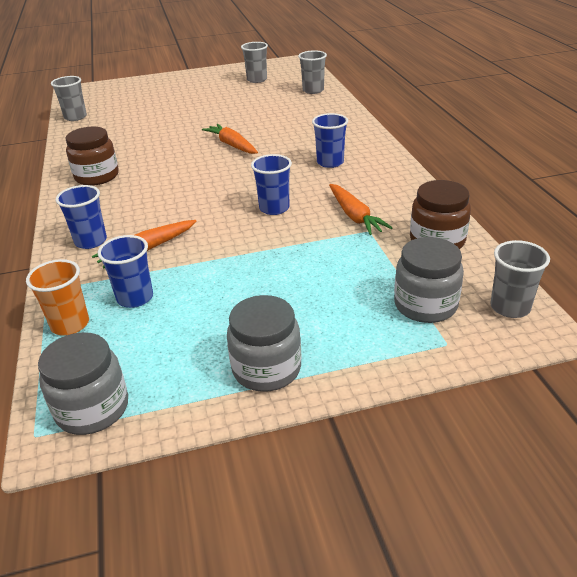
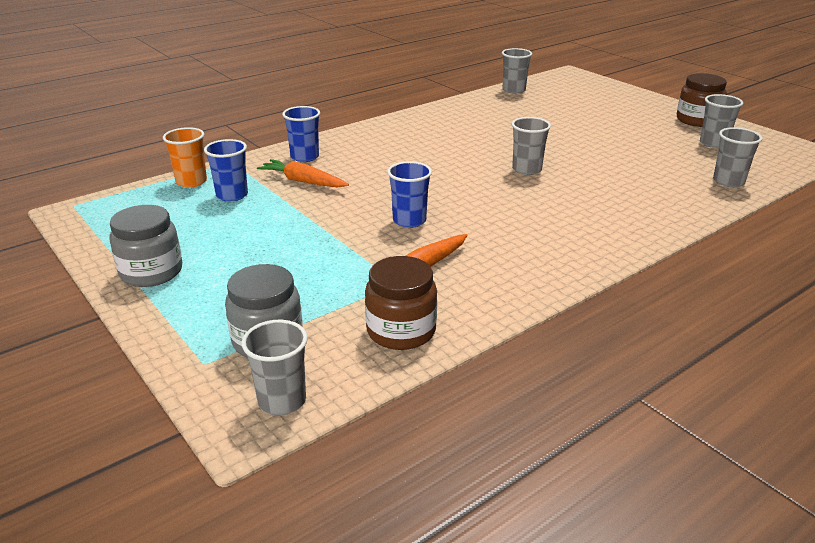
camera: 65 degrees right, 5 degrees down
(92, 408) = (99, 216): grey jar -> none
(97, 176) = (410, 130): brown jar -> brown jar (697, 120)
(232, 145) = (526, 169): orange carrot -> grey cup
(330, 162) = (537, 231): blue cup -> none

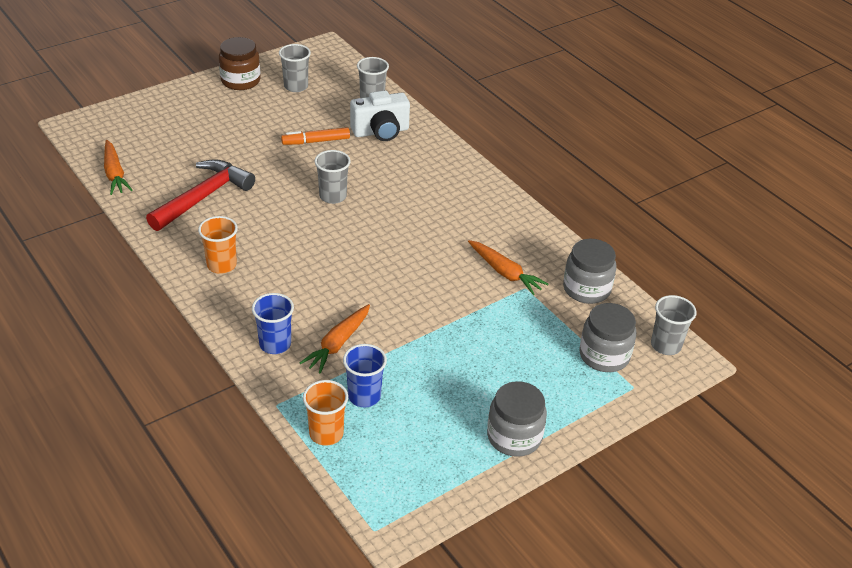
camera: 90 degrees left, 10 degrees up
(401, 331) = (586, 289): brown jar -> grey jar
(406, 132) = (221, 265): none -> orange cup
(409, 221) = (427, 275): blue cup -> none
(498, 120) = (204, 197): none -> red hammer
(513, 90) = (115, 174): grey cup -> orange carrot
(618, 157) = (316, 141): none -> orange marker
(665, 188) = (381, 132): none -> white camera

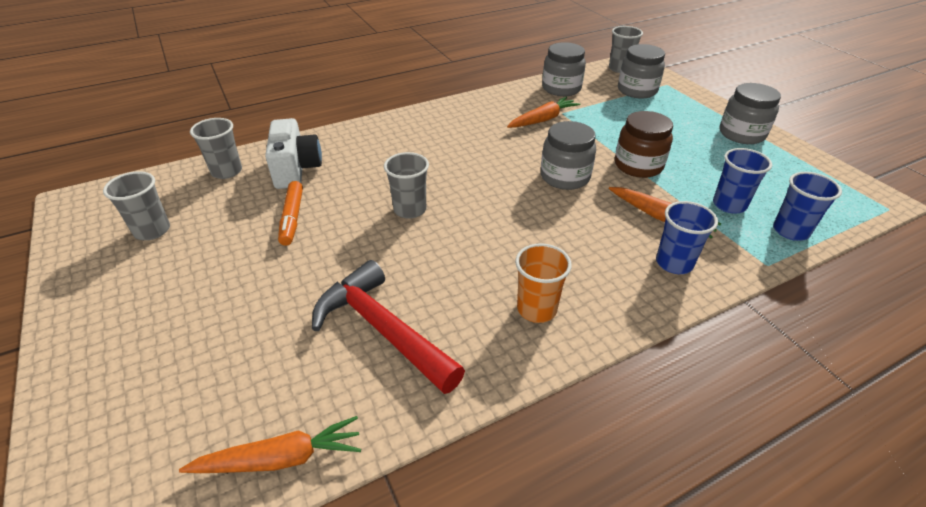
camera: 80 degrees left, 0 degrees up
(240, 81) = (93, 286): brown jar -> brown jar (638, 165)
(326, 433) = (790, 231): orange cup -> blue cup
(395, 285) = (565, 177): none -> grey jar

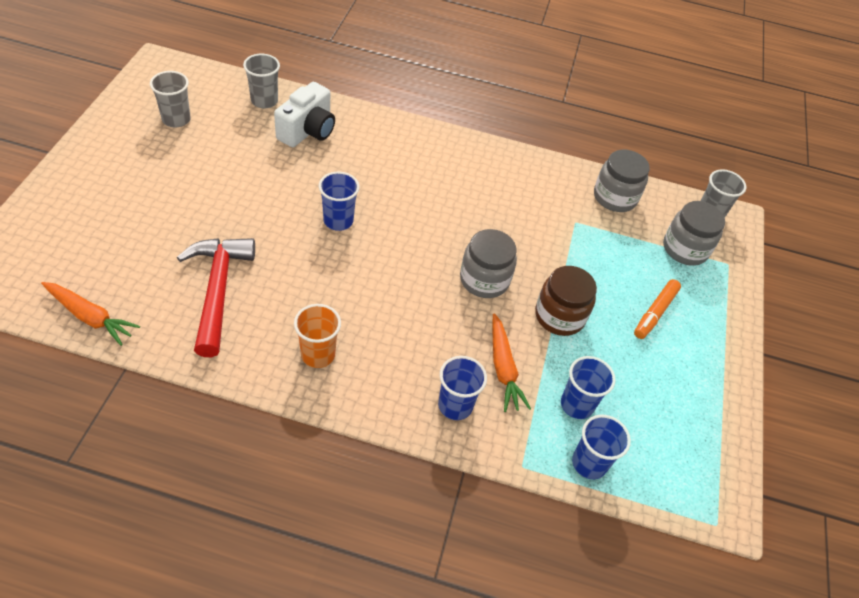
camera: 35 degrees right, 10 degrees up
(292, 218) = (260, 170): orange marker -> orange marker (655, 313)
(410, 210) = (338, 220): grey cup -> blue cup
(543, 119) = (548, 217): orange carrot -> none
(741, 134) = (708, 362): grey jar -> none

